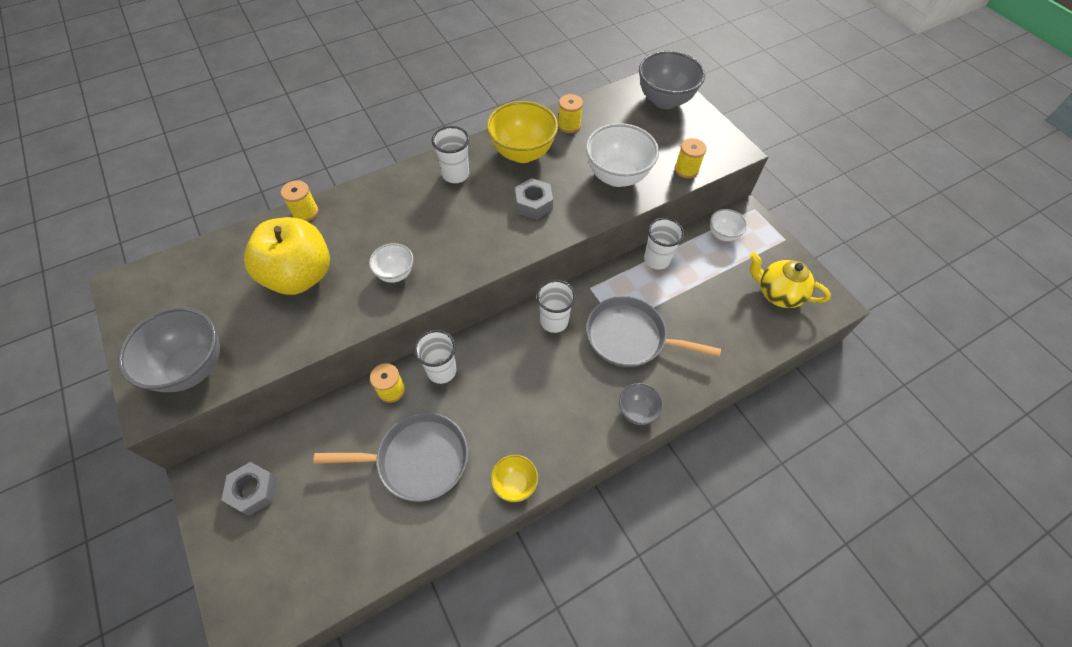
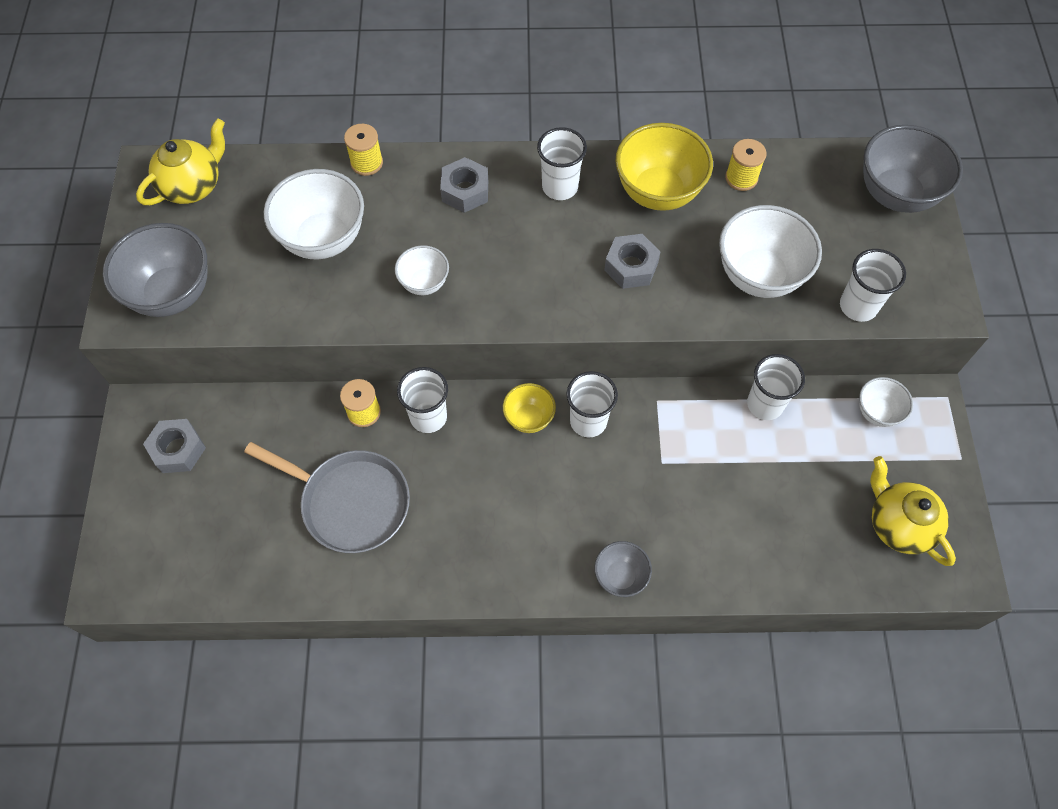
camera: 30 degrees right, 5 degrees up
(169, 282) = (193, 186): none -> yellow teapot
(300, 276) = (323, 239): yellow apple -> white bowl
(390, 202) = (465, 191): none -> grey nut
(514, 484) = (436, 583): yellow bowl -> yellow bowl (529, 418)
(630, 337) = (668, 485): grey pan -> none
(686, 169) = (858, 306): yellow spool -> white cup

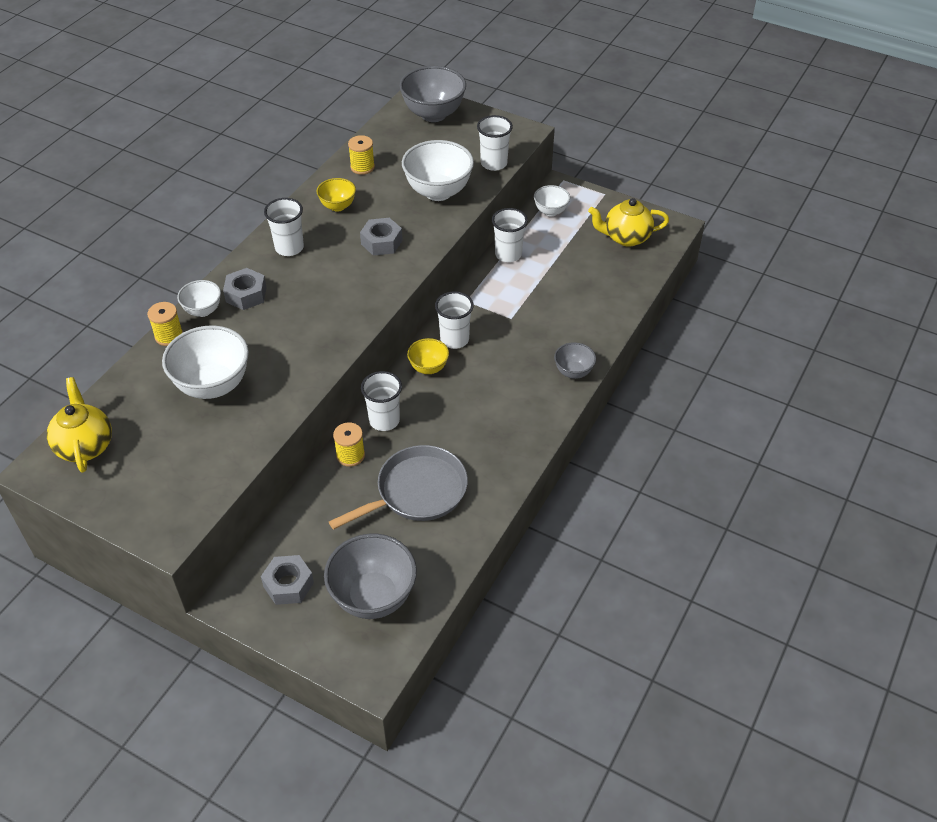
camera: 60 degrees left, 15 degrees down
(172, 294) = (177, 494): grey bowl -> grey bowl (373, 597)
(424, 283) = (302, 345): white bowl -> white bowl (203, 310)
(658, 192) = (338, 206): yellow bowl -> yellow bowl, size x0.54

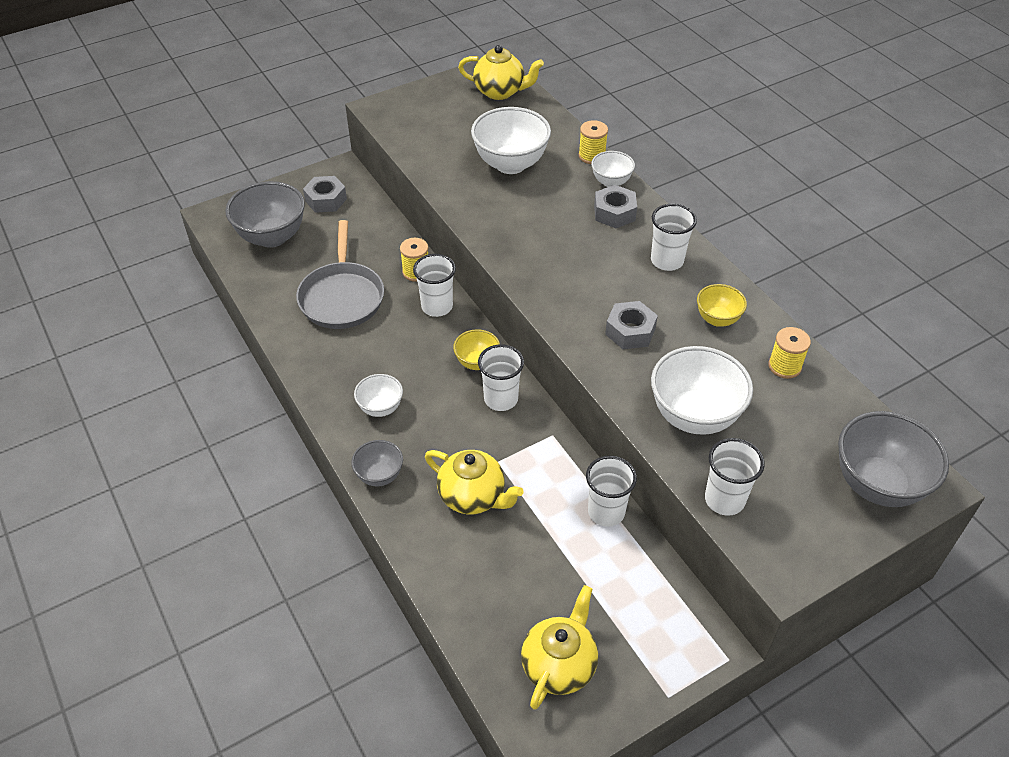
camera: 120 degrees right, 0 degrees up
(549, 318) = (473, 496): none -> yellow teapot
(550, 211) = (665, 603): white bowl -> white bowl (380, 408)

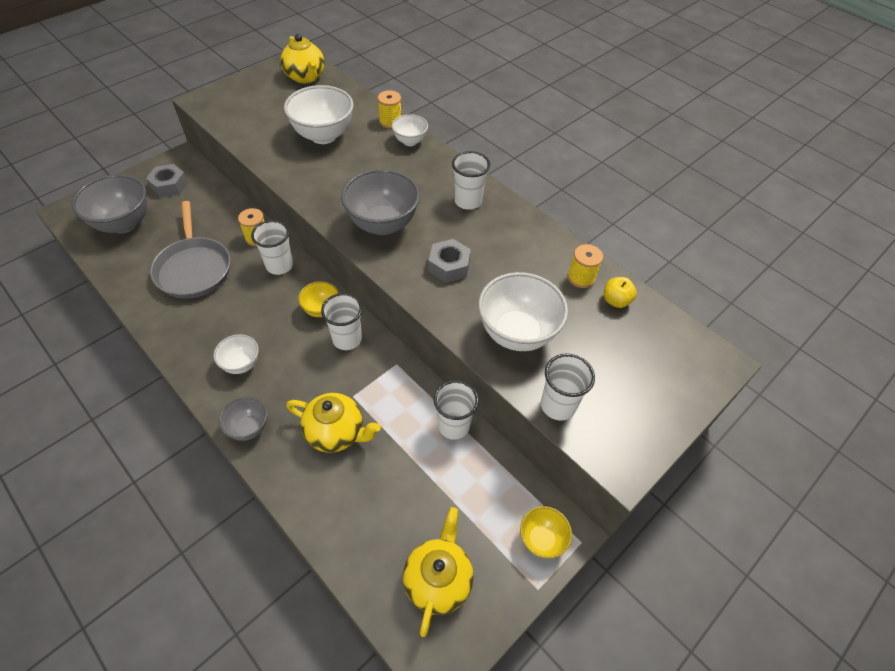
camera: 15 degrees left, 5 degrees up
(500, 92) = (305, 77): yellow teapot -> yellow teapot turned 60 degrees clockwise
(614, 213) = (417, 166): grey nut -> none
(717, 319) = (519, 245): yellow bowl -> yellow bowl (541, 539)
(821, 398) = (616, 301): none -> yellow apple
(877, 485) = (678, 369): grey bowl -> grey bowl (383, 224)

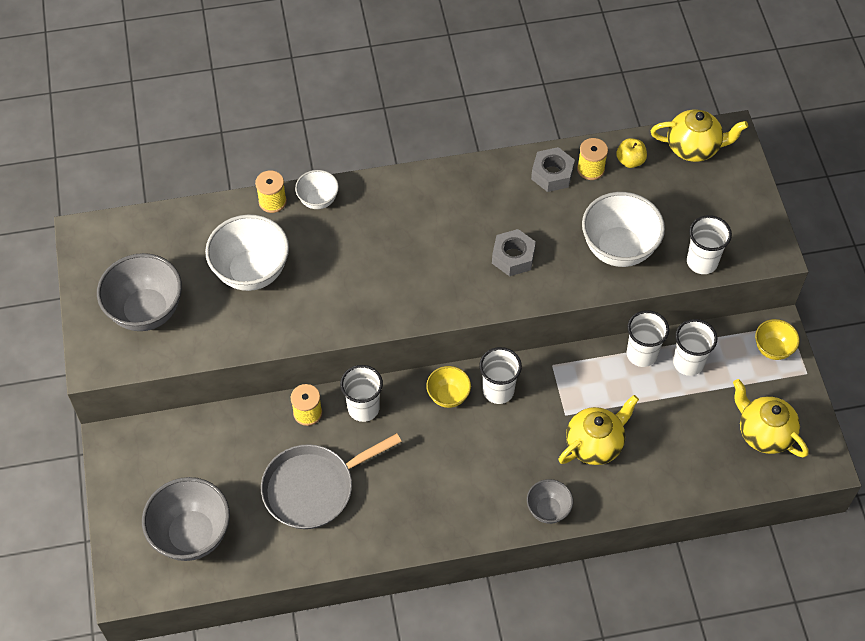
camera: 55 degrees left, 5 degrees up
(169, 185) = (156, 469): grey nut -> grey nut (552, 174)
(194, 268) = (313, 488): grey pan -> grey pan turned 135 degrees clockwise
(241, 364) = (472, 490): white bowl -> none
(305, 77) = (127, 243): yellow teapot -> yellow teapot (693, 148)
(383, 224) = (424, 282): grey bowl -> grey bowl (146, 311)
(468, 201) = (441, 198): white cup -> white cup (688, 363)

